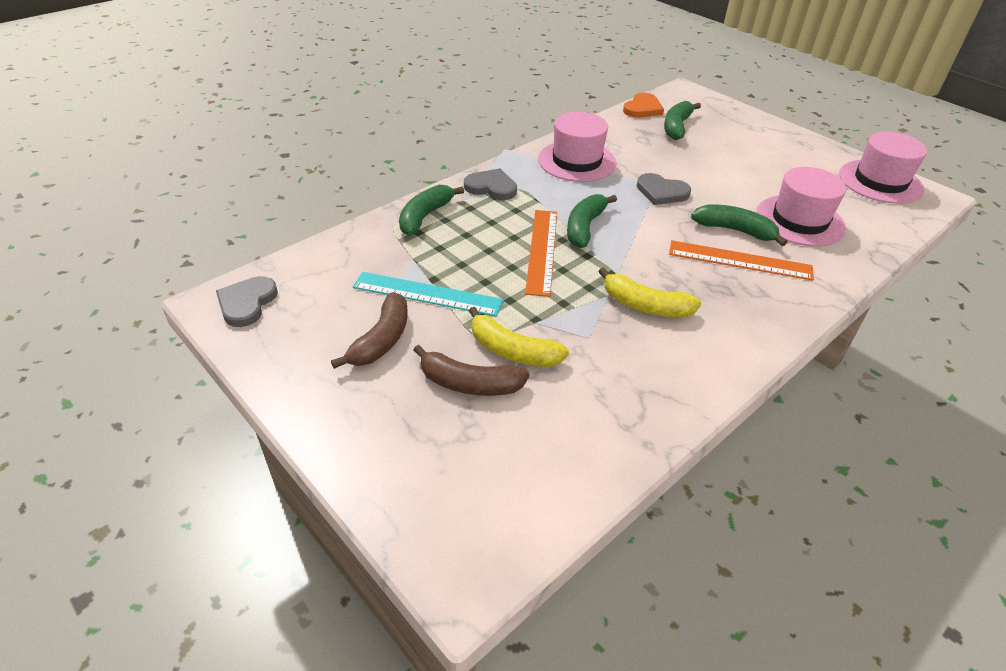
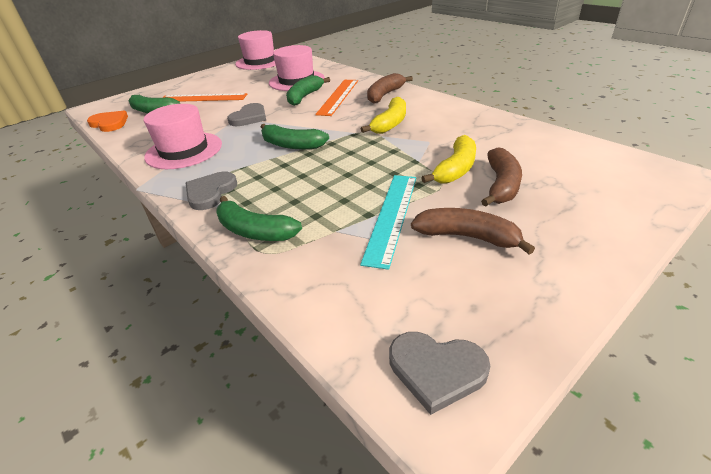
camera: 85 degrees left, 5 degrees down
(542, 251) = (324, 162): orange ruler -> orange ruler (202, 98)
(753, 306) = (385, 95): none -> brown banana

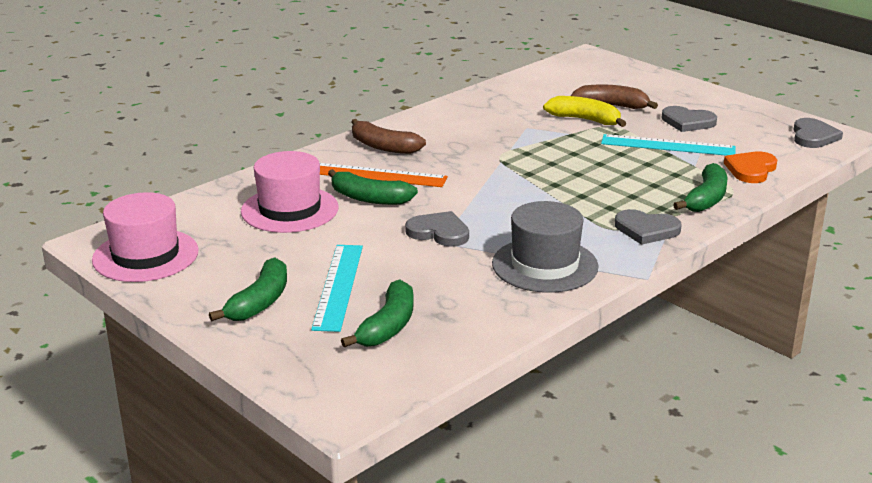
camera: 95 degrees left, 10 degrees down
(109, 123) = (435, 361): orange heart -> orange heart (751, 169)
(184, 150) = (544, 265): pink hat -> grey hat
(202, 98) = (338, 286): orange ruler -> turquoise ruler
(291, 145) = (531, 196): green banana -> green banana (259, 302)
(390, 123) = (478, 144): yellow banana -> none
(467, 237) = (687, 122): brown banana -> grey heart

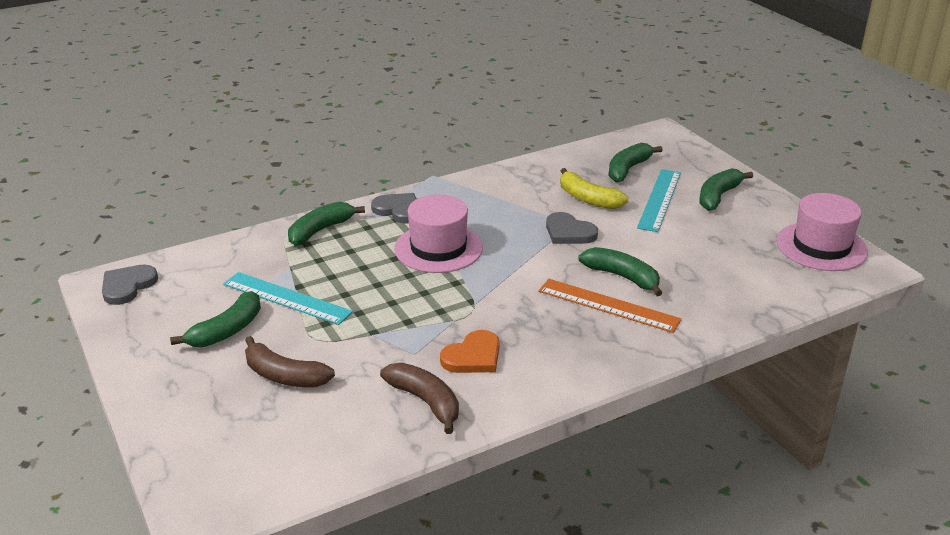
camera: 165 degrees left, 5 degrees up
(289, 210) = (699, 275): pink hat -> pink hat (438, 248)
(383, 146) = (593, 348): brown banana -> brown banana (425, 402)
(544, 265) = (499, 194): grey hat -> none
(585, 120) = (337, 355): yellow banana -> yellow banana (588, 199)
(687, 122) = (226, 331): grey heart -> green banana
(751, 169) = (244, 255): orange heart -> orange heart (473, 356)

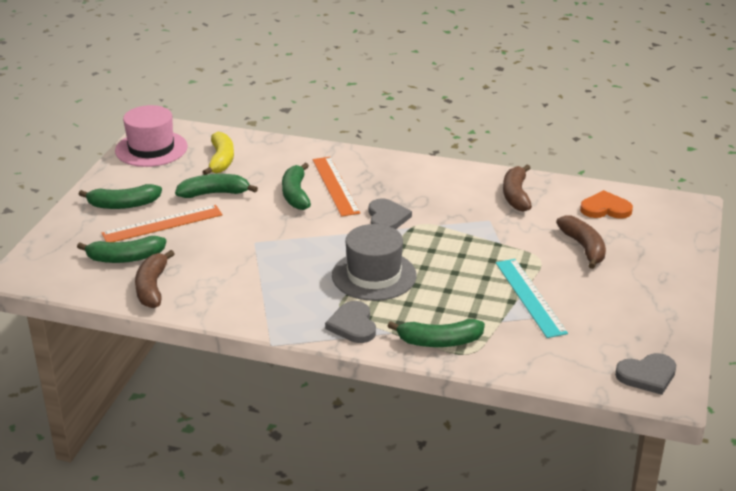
camera: 135 degrees left, 0 degrees up
(226, 331) = (596, 295): green banana -> green banana (214, 193)
(438, 248) = (374, 275): pink hat -> grey hat
(473, 356) = (457, 201): orange heart -> orange heart (605, 208)
(569, 232) = (268, 237): grey heart -> grey heart (387, 218)
(571, 164) = (152, 287): none -> brown banana
(588, 199) = (204, 252): yellow banana -> yellow banana (221, 160)
(659, 199) = (162, 224): turquoise ruler -> orange ruler

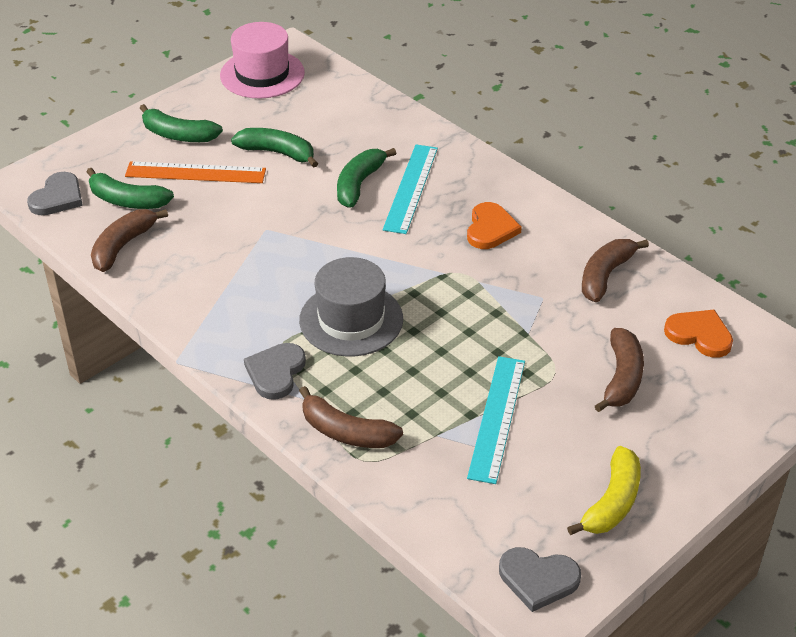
camera: 30 degrees right, 10 degrees up
(221, 160) = (319, 113): yellow banana -> yellow banana (612, 502)
(335, 186) = (410, 188): orange ruler -> turquoise ruler
(387, 218) = (430, 251): grey heart -> grey heart (57, 197)
(415, 192) = (490, 229): none -> orange heart
(439, 342) = (346, 432): green banana -> brown banana

